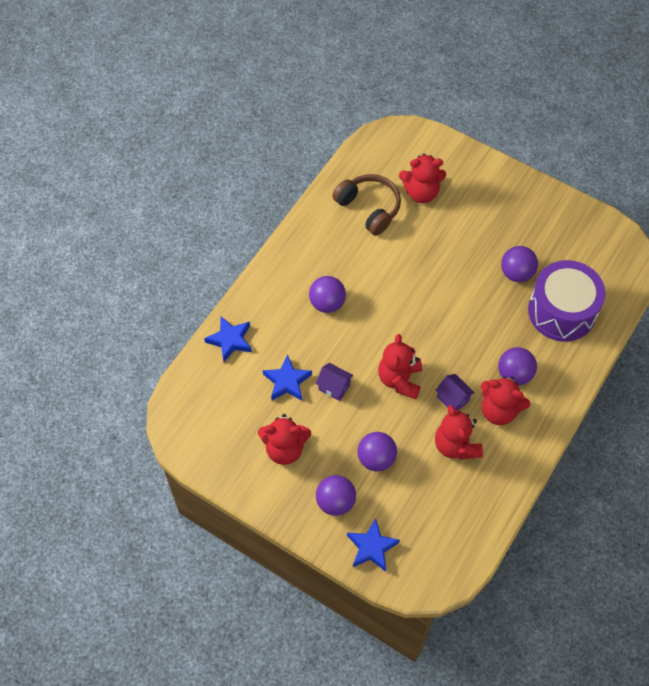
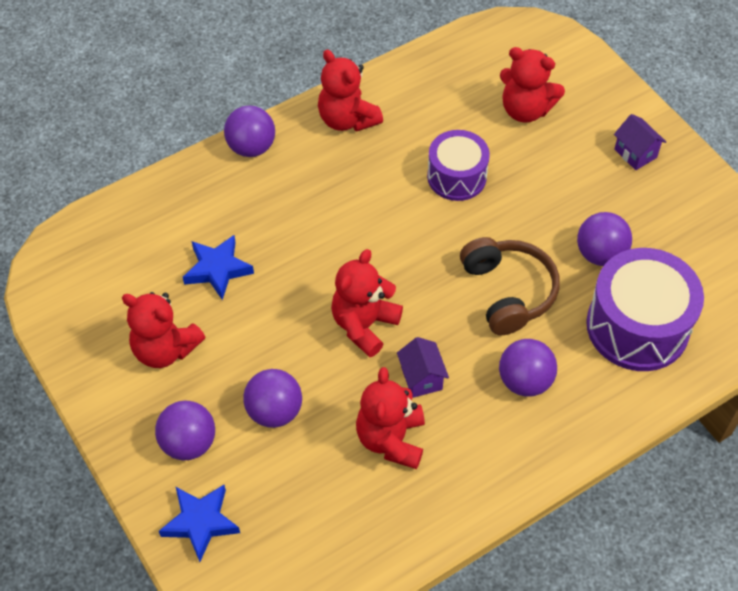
camera: 25 degrees right, 5 degrees down
(230, 340) = (178, 193): blue star -> none
(327, 303) = (325, 196): purple ball -> purple ball (251, 147)
(334, 387) = (273, 300): purple house -> purple house (635, 153)
(369, 208) = (446, 104): brown headphones -> brown headphones (508, 292)
(403, 256) = (456, 177): none -> purple drum
(499, 410) = (476, 419): red teddy bear -> red teddy bear (347, 119)

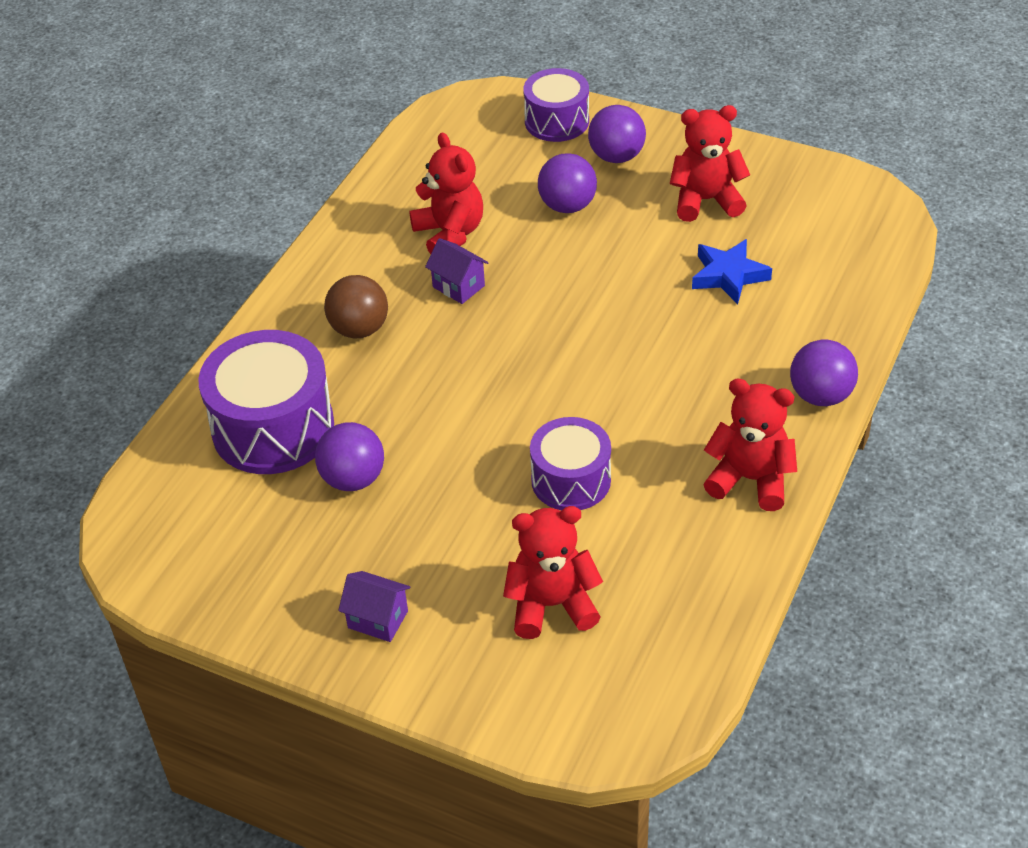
camera: 150 degrees right, 10 degrees down
(200, 522) = (557, 121): blue star -> purple drum
(364, 325) = (547, 300): red teddy bear -> none
(508, 292) = (428, 394): brown headphones -> none
(525, 381) = (359, 329): purple ball -> brown ball

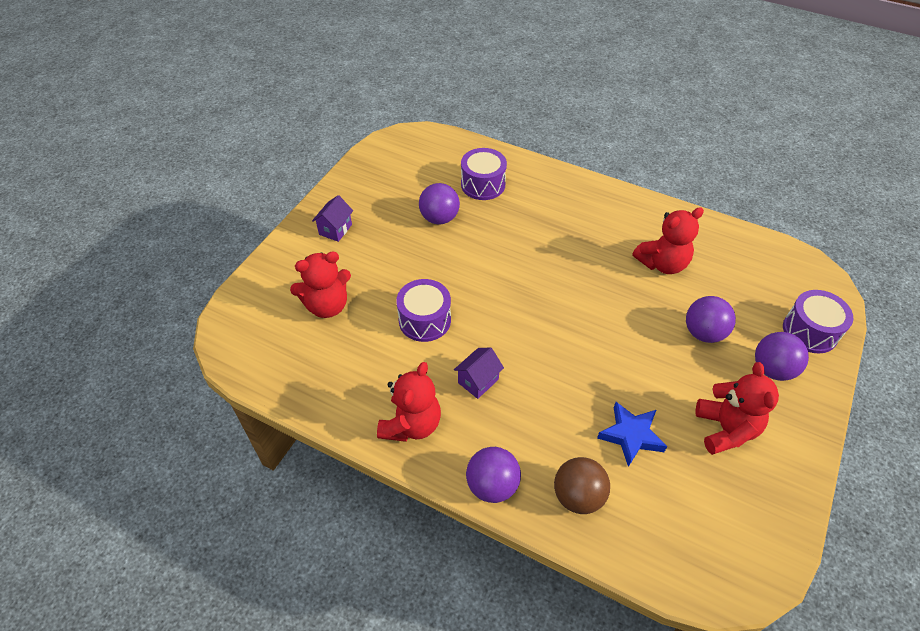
camera: 90 degrees right, 5 degrees up
(273, 428) = (483, 184): purple drum -> purple drum, size x0.63
(359, 329) = (565, 219): brown ball -> brown ball (578, 496)
(458, 286) = (608, 267): purple house -> purple house (478, 381)
(551, 605) = (327, 305): red teddy bear -> red teddy bear turned 75 degrees clockwise

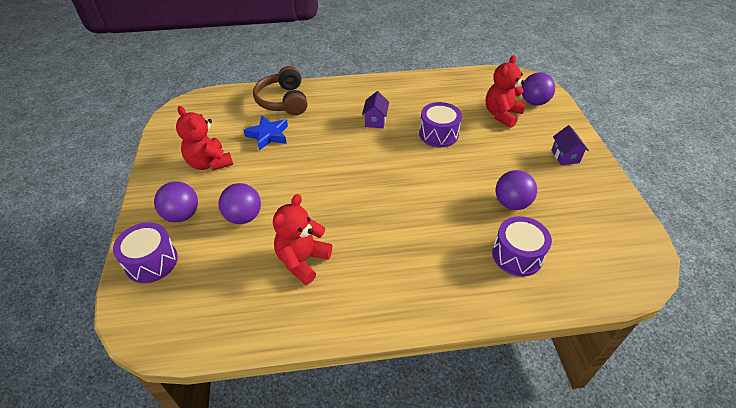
camera: 145 degrees right, 5 degrees down
(411, 424) = (391, 90): red teddy bear -> none
(492, 485) = (329, 87): purple ball -> purple ball (534, 102)
(578, 496) = (283, 101): brown ball -> brown headphones

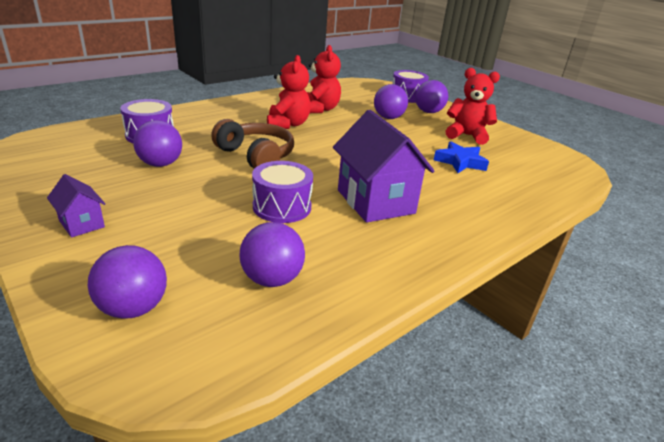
camera: 145 degrees right, 15 degrees down
(283, 101) = (506, 194): brown headphones -> brown headphones (256, 156)
(375, 121) = (375, 201): purple house -> purple house, size x2.06
(468, 96) = (272, 279): none -> purple ball
(502, 115) = (196, 261): red teddy bear -> red teddy bear (287, 124)

